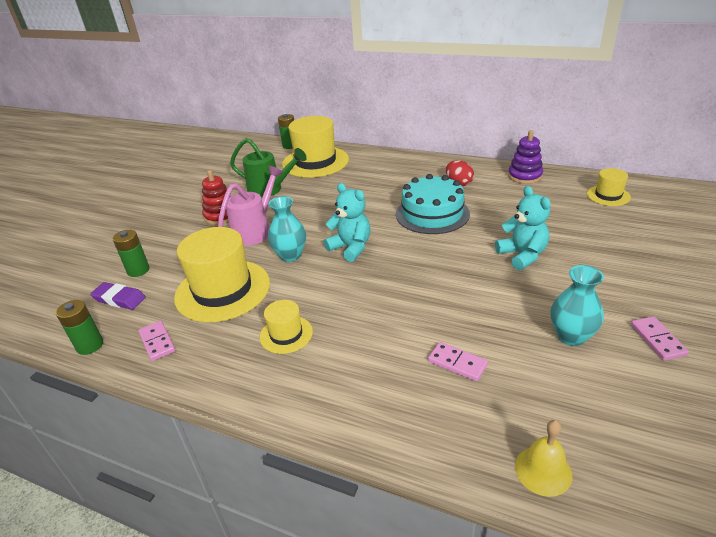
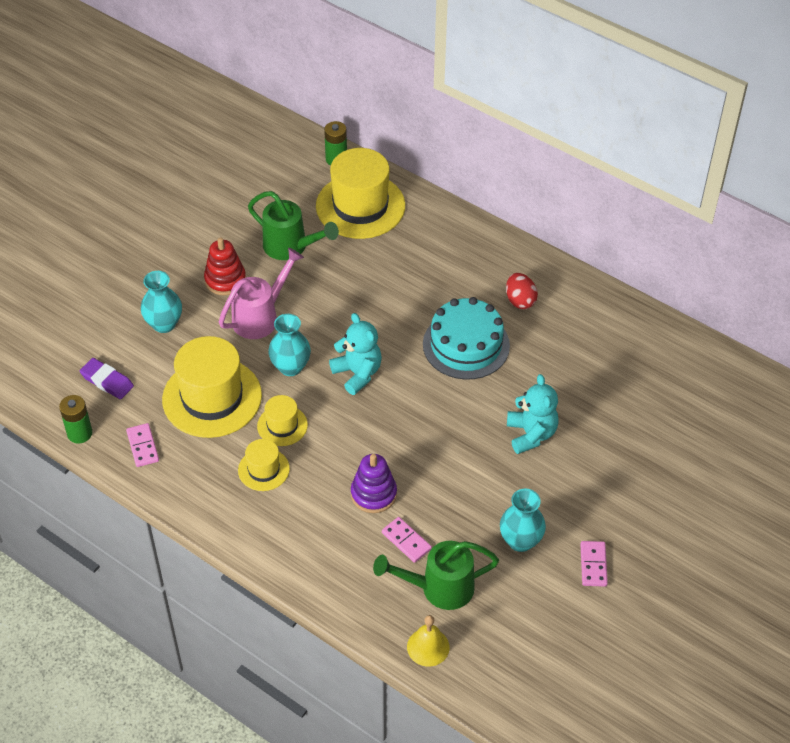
camera: 10 degrees right, 15 degrees up
(138, 270) = (127, 345): green battery -> none
(172, 251) = (164, 324): none -> turquoise vase
(518, 400) = (440, 588): none -> green watering can
(525, 176) = (605, 310): purple stacking toy -> purple stacking toy (373, 494)
(608, 195) = (679, 371): yellow hat -> yellow hat (282, 425)

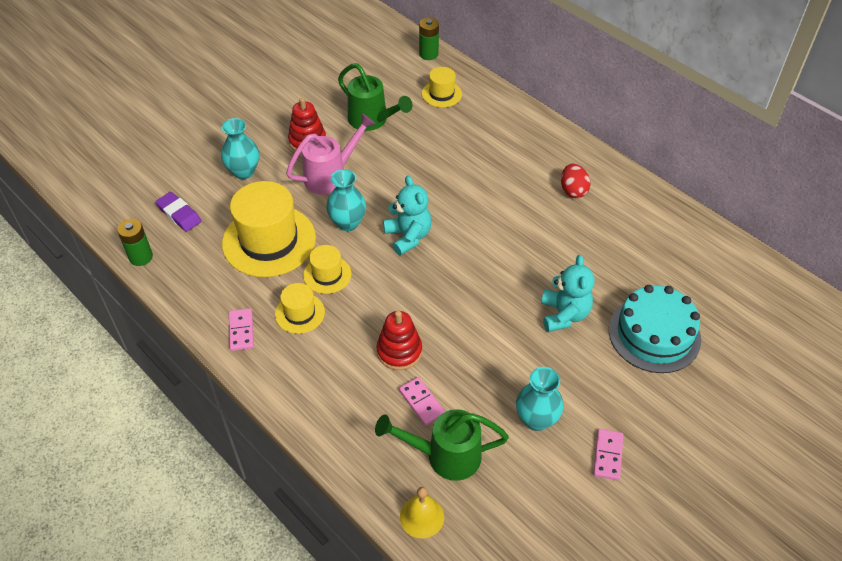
camera: 10 degrees right, 0 degrees up
(143, 446) = (194, 276): pink domino -> pink domino (241, 331)
(360, 206) = (441, 94): yellow hat -> yellow hat, size x0.50
(373, 494) = (399, 351): purple stacking toy -> red stacking toy
(466, 345) = (515, 223): turquoise cake -> turquoise cake (654, 334)

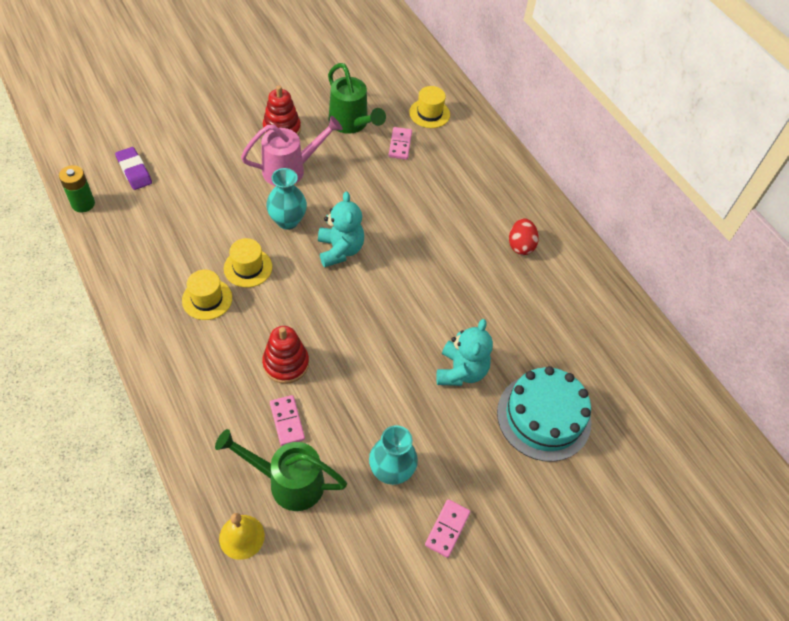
camera: 10 degrees right, 5 degrees up
(241, 331) = (146, 301): pink domino -> pink domino (400, 145)
(243, 171) = (210, 144): turquoise vase -> none
(269, 241) = (207, 219): yellow hat -> none
(428, 54) = (432, 70): green battery -> none

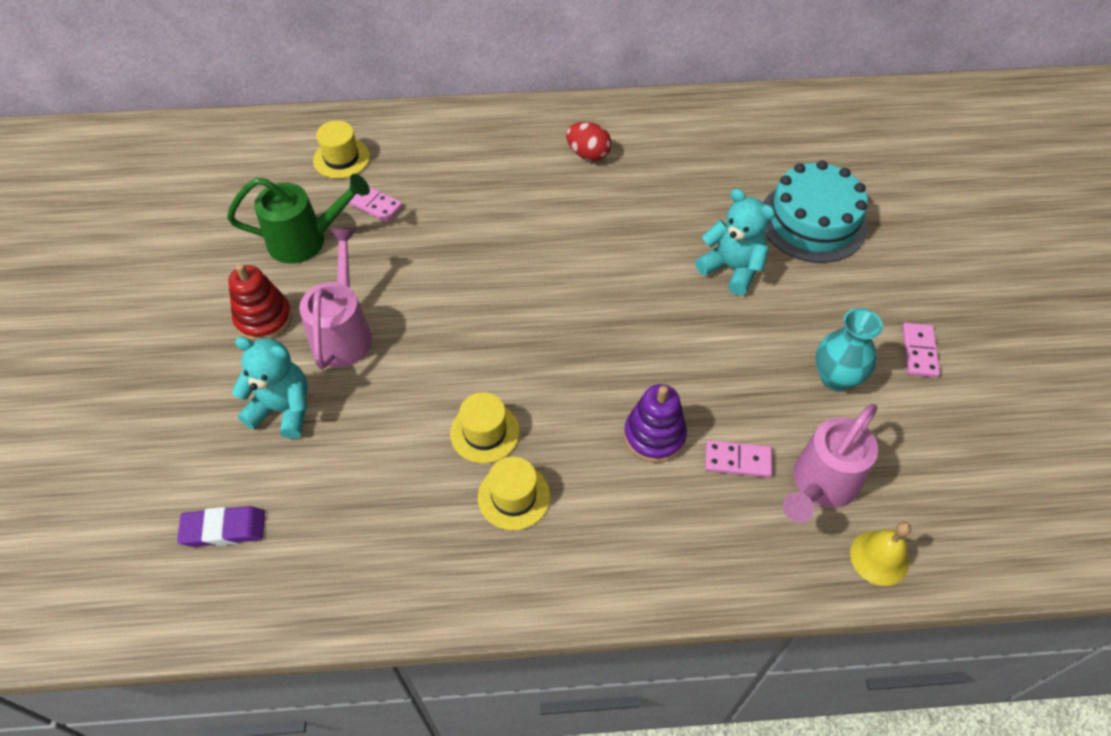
camera: 60 degrees left, 0 degrees up
(83, 204) = (247, 621): green battery -> none
(286, 363) = (654, 435): red stacking toy -> purple stacking toy
(287, 221) = (430, 363): turquoise vase -> none
(288, 482) = (821, 485): green watering can -> pink watering can
(340, 250) = (508, 322): turquoise teddy bear -> turquoise teddy bear (283, 409)
(447, 529) = (919, 351): pink domino -> pink domino turned 45 degrees clockwise

